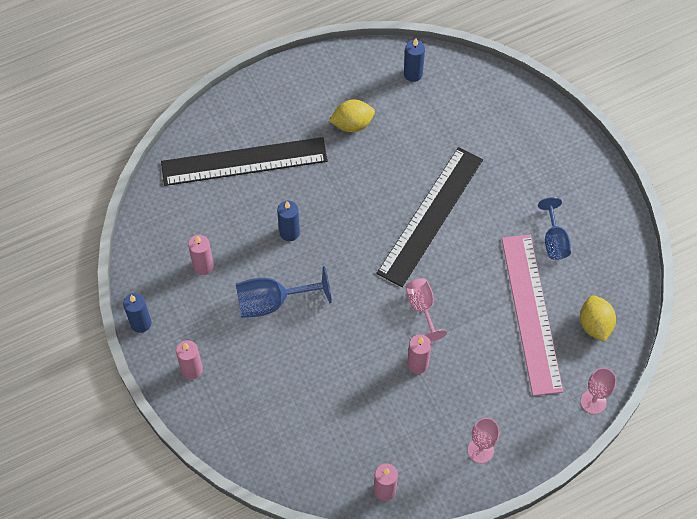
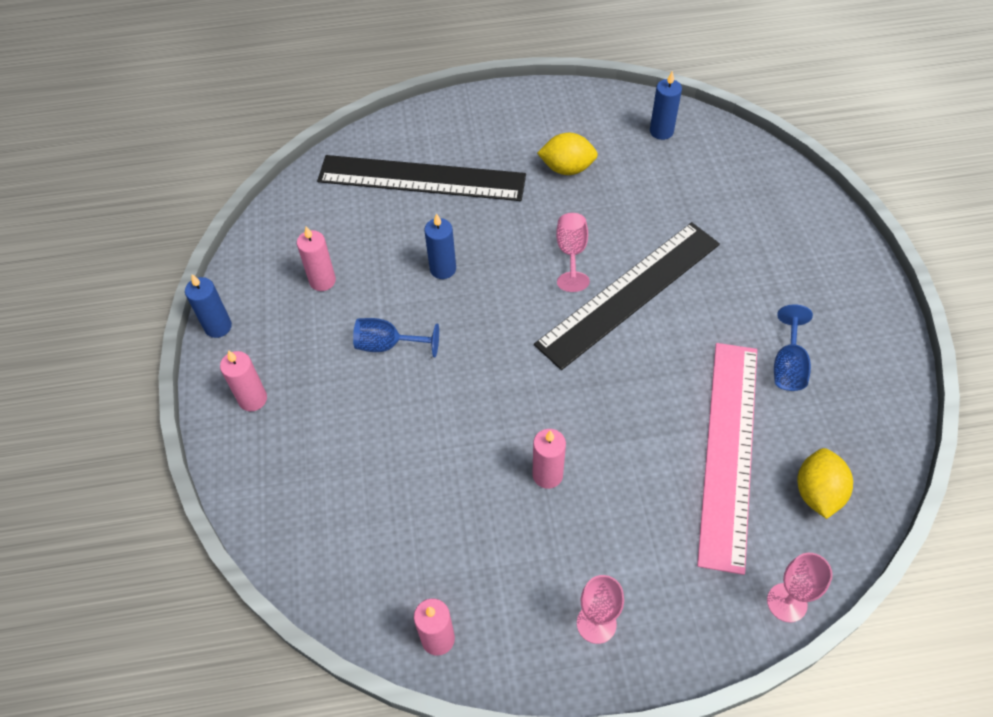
camera: 20 degrees right, 5 degrees down
(273, 302) = (388, 345): blue goblet -> blue goblet, size x0.66
(422, 308) = (579, 404): pink goblet -> pink goblet (571, 254)

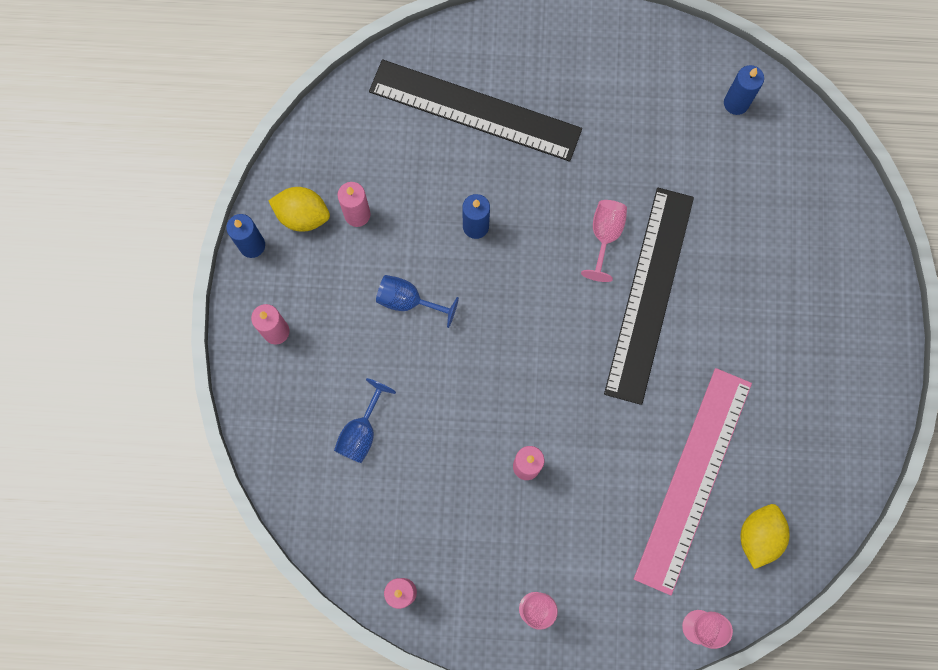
camera: 10 degrees right, 20 degrees up
(567, 168) = (626, 130): yellow lemon -> yellow lemon (303, 215)
(629, 293) = (649, 294): black ruler -> black ruler turned 45 degrees counterclockwise
(788, 365) = (775, 405): blue goblet -> blue goblet (361, 431)

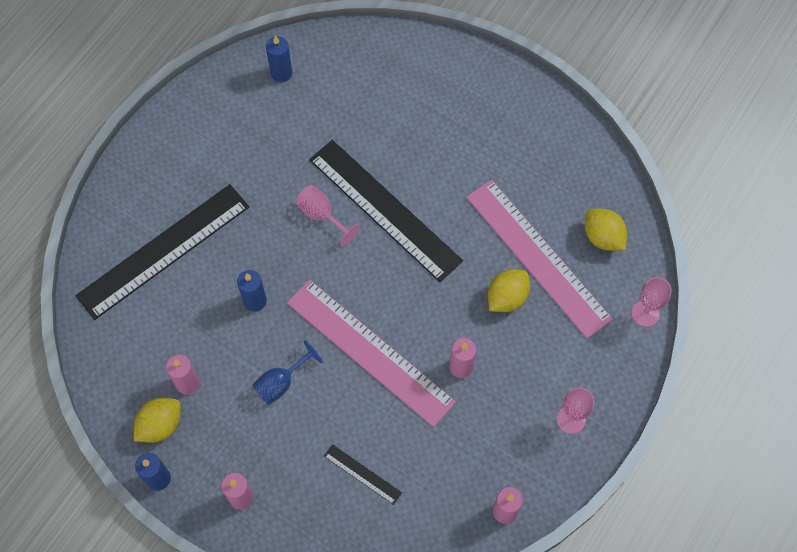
camera: 60 degrees left, 10 degrees down
(361, 431) = (362, 474): blue goblet -> black ruler
(489, 367) = (370, 351): none -> pink ruler
(628, 472) = (507, 297): none -> yellow lemon

